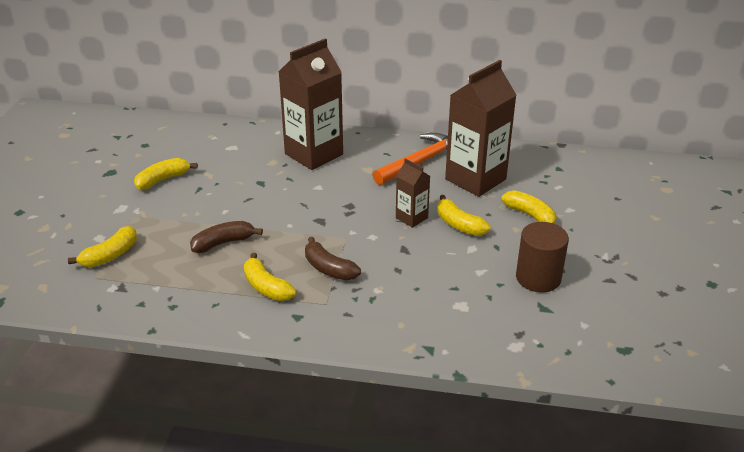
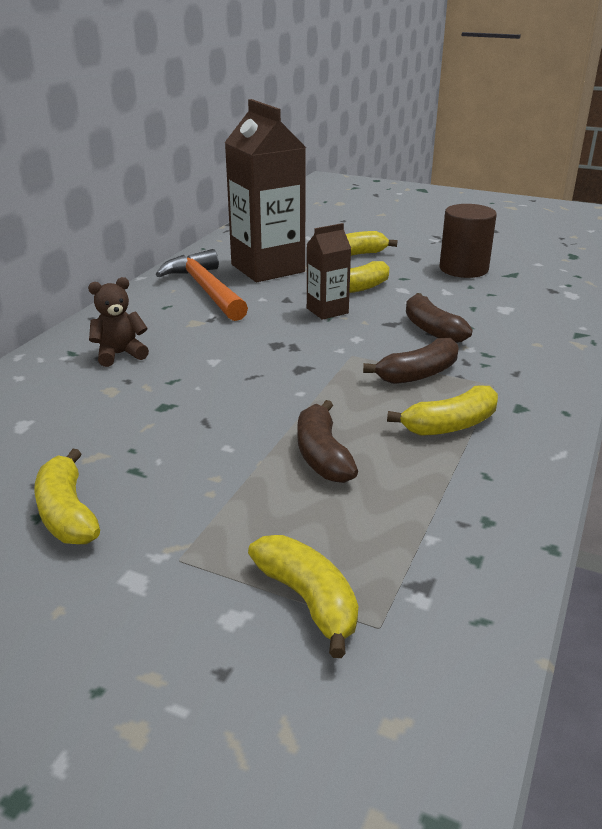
camera: 75 degrees left, 5 degrees down
(314, 154) = (120, 354): brown carton -> brown teddy bear
(402, 269) = (432, 329): none -> brown banana

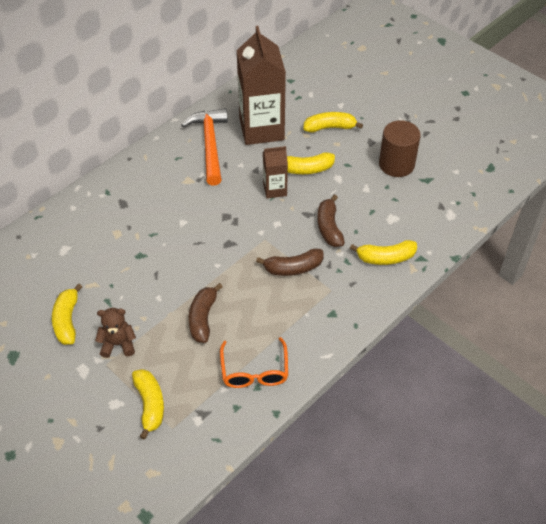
camera: 20 degrees right, 20 degrees up
(120, 354) = (133, 201): brown teddy bear -> brown teddy bear (118, 344)
(450, 425) = (283, 316): yellow banana -> yellow banana (385, 258)
(464, 500) = (254, 371): none -> orange glasses

